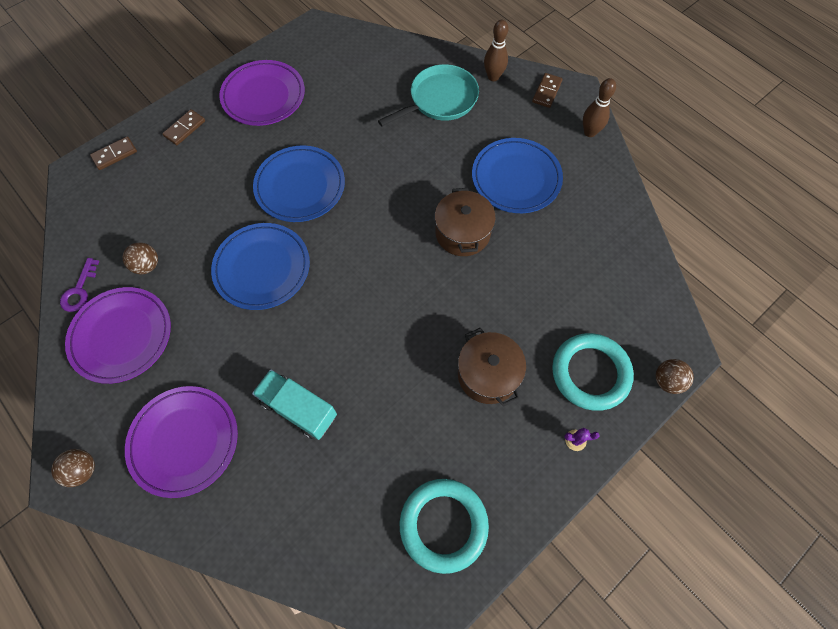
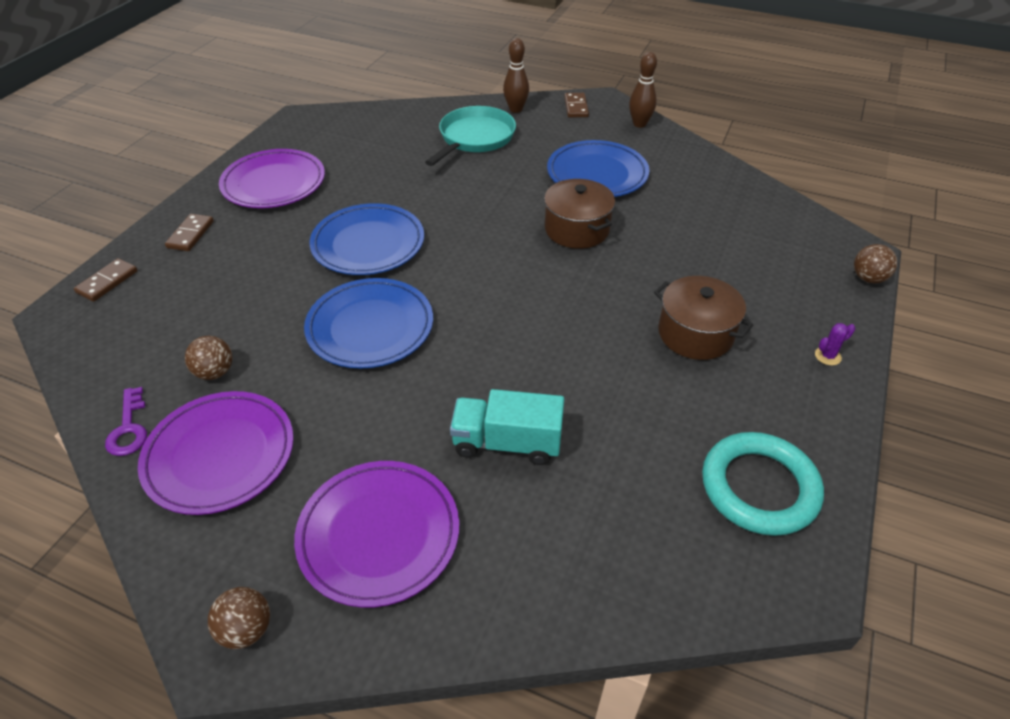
camera: 25 degrees left, 20 degrees down
(590, 373) = (794, 297): turquoise ring -> none

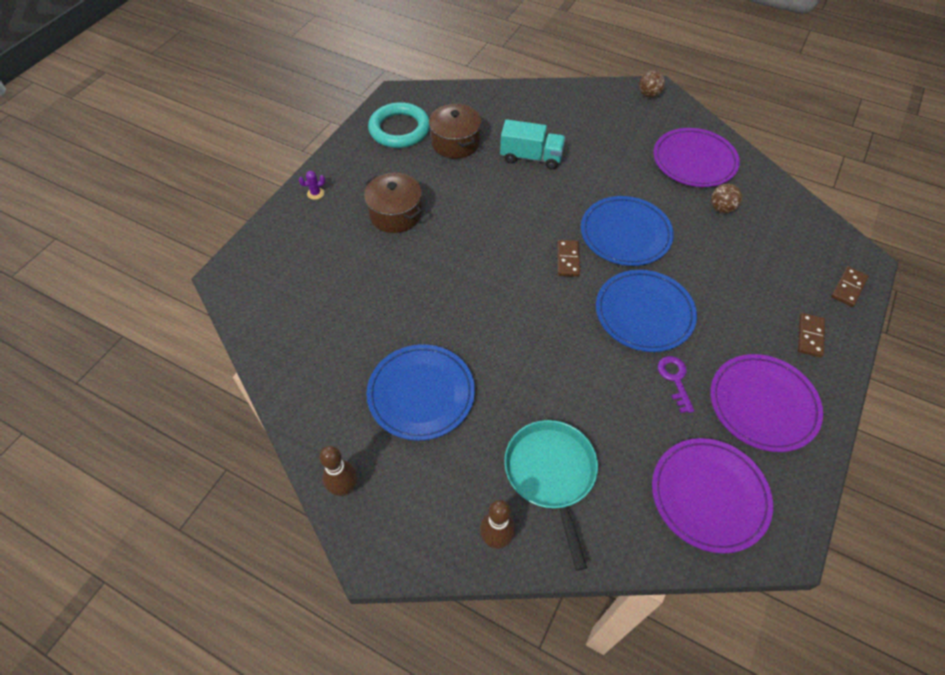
camera: 175 degrees left, 10 degrees up
(129, 428) = (756, 178): purple key -> purple key (675, 379)
(379, 535) = (597, 122): purple plate -> purple plate (709, 496)
(475, 138) = (551, 474): turquoise pan -> turquoise pan turned 135 degrees clockwise
(576, 107) = (414, 537): brown domino -> brown domino (568, 259)
(577, 229) = (458, 317): brown pot -> brown pot (455, 143)
(868, 278) = (242, 250): brown ball -> none

